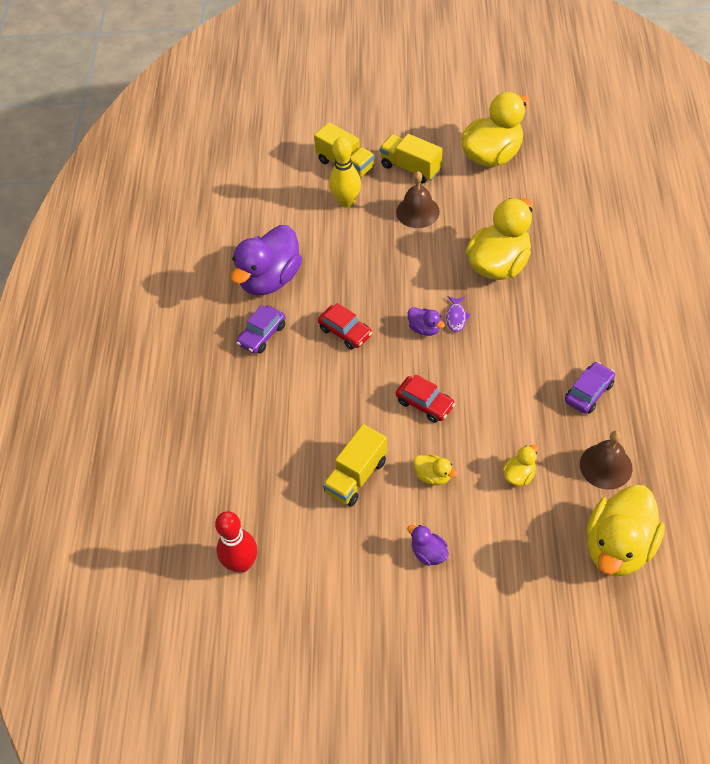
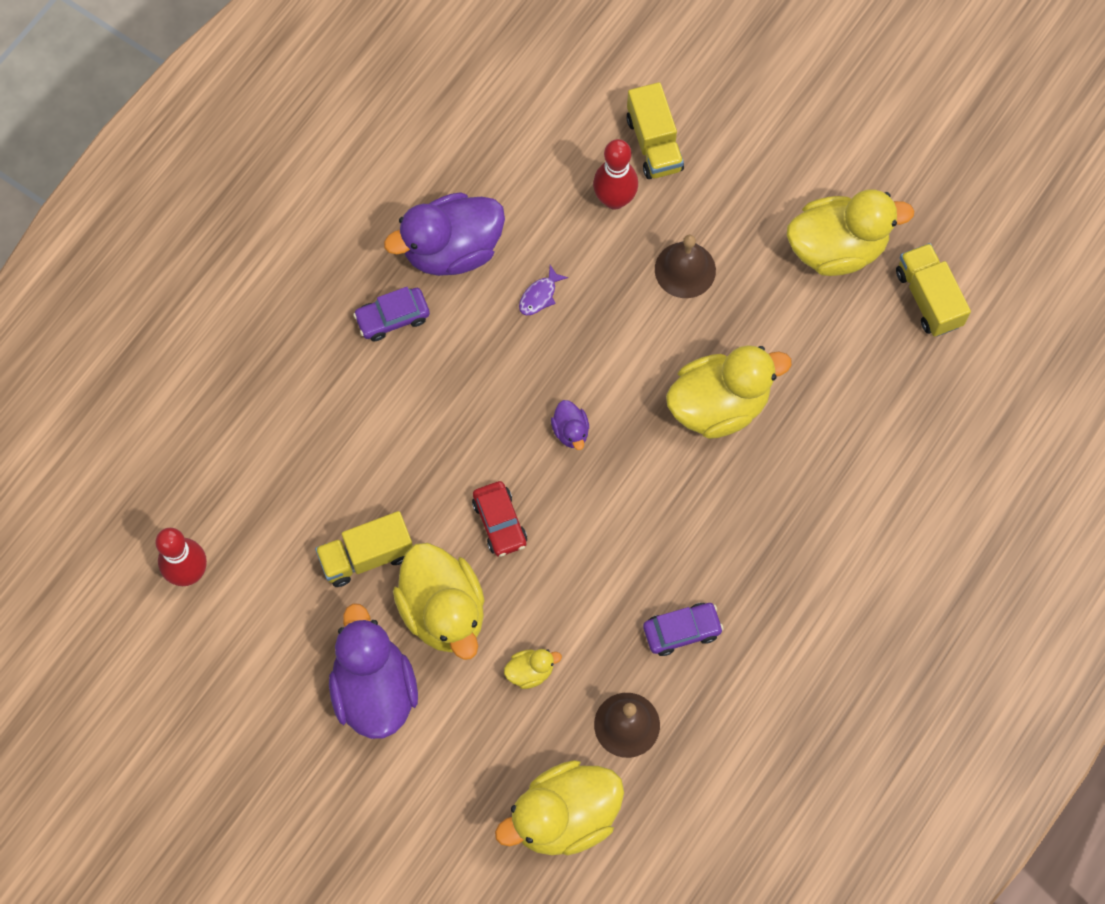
camera: 30 degrees right, 15 degrees up
(345, 332) = (483, 376): red car -> none
(346, 201) = (614, 199): yellow bowling pin -> red bowling pin
(410, 168) = (726, 201): yellow truck -> yellow truck (928, 298)
(428, 553) = (374, 690): purple duck -> purple duck, size x2.24
(433, 476) = (443, 611): yellow duck -> yellow duck, size x2.24
(456, 317) = (616, 440): purple fish -> purple fish (539, 295)

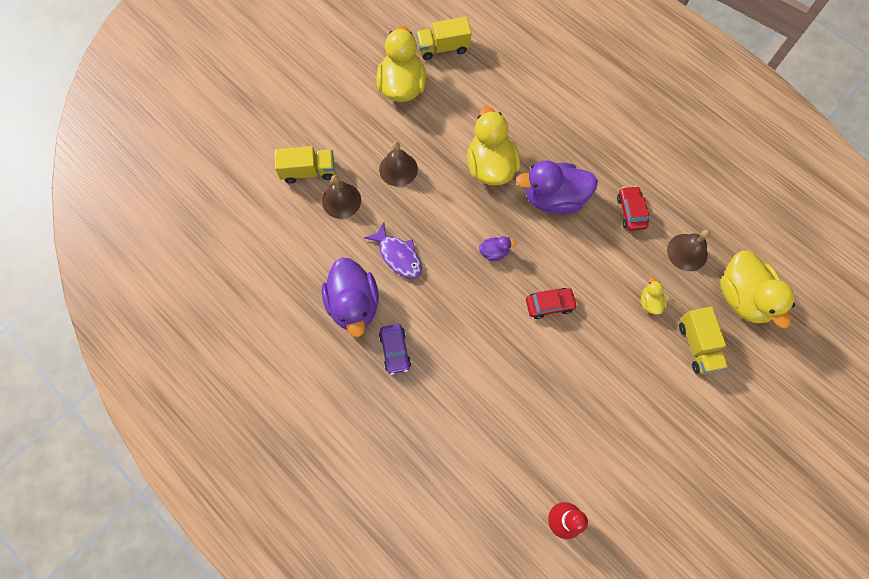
camera: 80 degrees left, 0 degrees up
(366, 556) = (562, 393): yellow truck -> yellow truck (698, 345)
(374, 690) = (655, 401): purple duck -> purple duck (554, 198)
(443, 611) = (605, 349): yellow duck -> none
(539, 295) = (398, 255): purple fish -> purple fish, size x1.74
(614, 199) = (341, 200): red bowling pin -> brown bell
(682, 631) = (631, 211): purple car -> red car

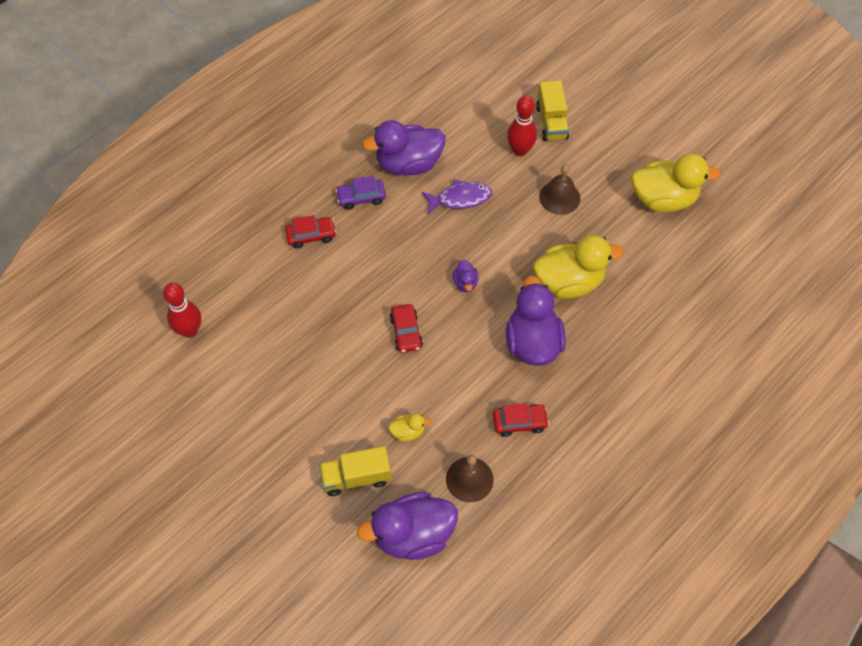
camera: 90 degrees right, 10 degrees down
(341, 200) = (520, 150): brown bell -> red bowling pin
(398, 255) = (460, 199): purple fish -> purple fish turned 150 degrees counterclockwise
(442, 399) = (311, 235): none -> red car
(443, 48) = (722, 238): yellow truck -> none
(743, 297) = (413, 535): yellow duck -> purple duck

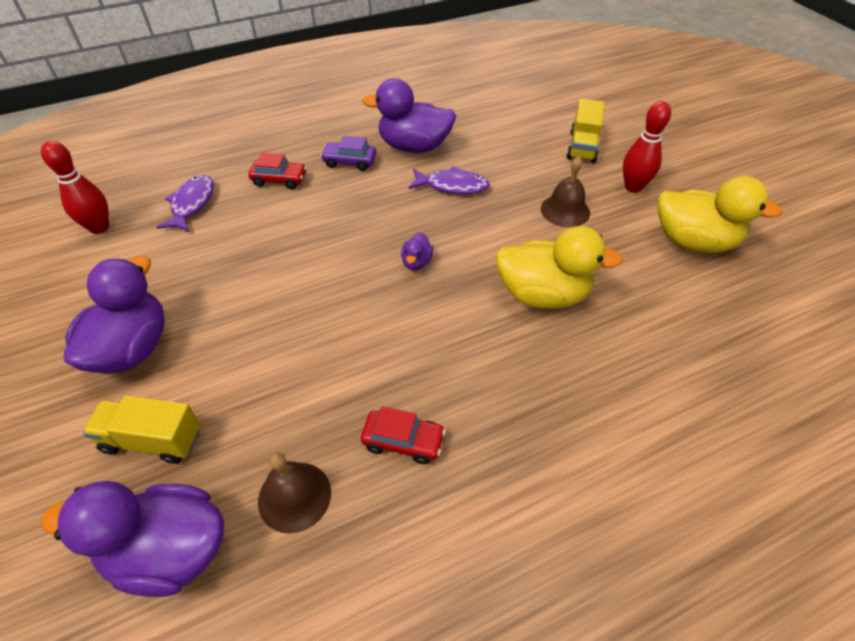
camera: 20 degrees right, 10 degrees down
(252, 283) = (192, 204): none -> purple fish
(406, 332) = (320, 292): red car -> none
(408, 432) = (252, 404): yellow duck -> none
(520, 150) = (537, 161): red bowling pin -> red bowling pin (633, 187)
(532, 343) = (466, 348): purple duck -> purple duck (132, 348)

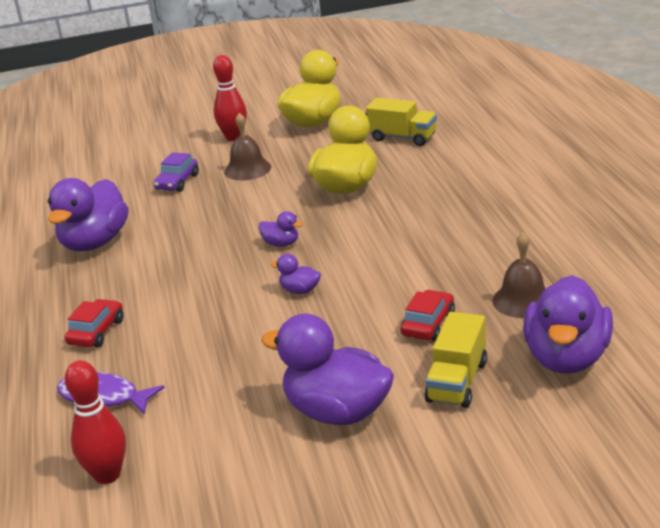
camera: 75 degrees left, 20 degrees down
(330, 291) = (300, 290): none -> purple duck
(350, 162) = (94, 283): purple car -> purple car (177, 182)
(403, 441) = (479, 252): red car -> red car (428, 324)
(452, 186) = (178, 222): purple fish -> none
(582, 147) = (161, 153): yellow truck -> yellow truck (402, 138)

